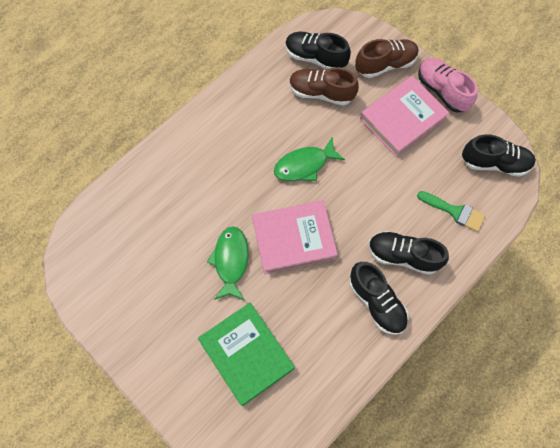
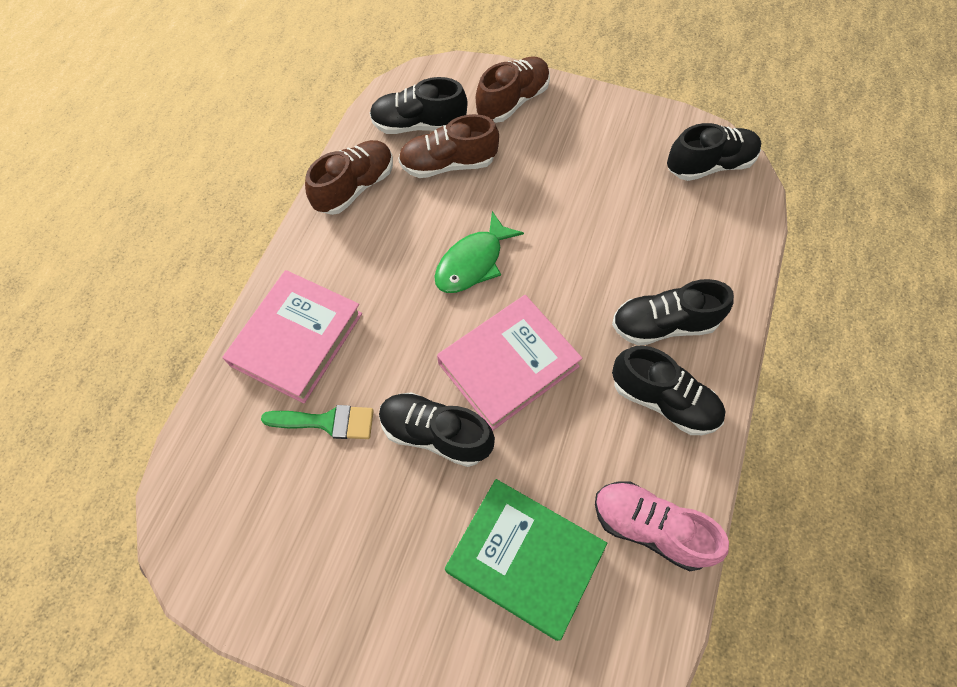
camera: 25 degrees left, 5 degrees down
(231, 261) = (435, 434): green fish -> black shoe
(255, 85) = (355, 187): none -> brown shoe
(402, 119) = (569, 156): pink book -> pink book (297, 339)
(442, 91) = (599, 106): pink shoe -> pink shoe (650, 528)
(455, 211) = (695, 242): green brush -> green brush (327, 422)

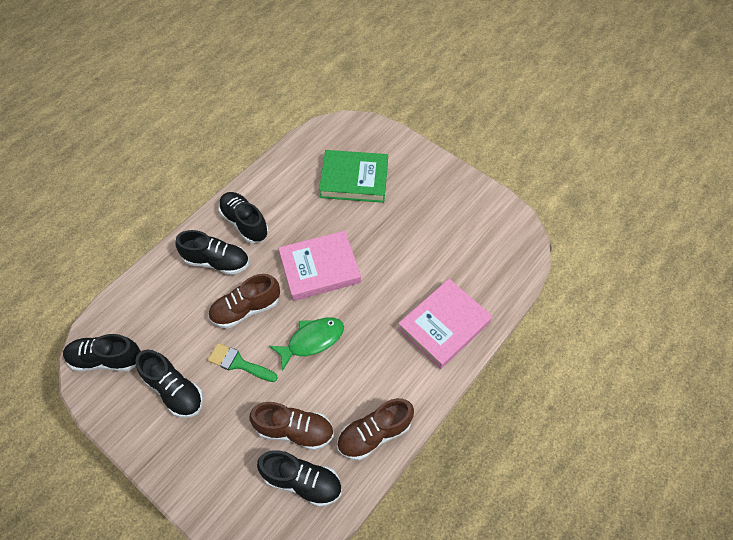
camera: 160 degrees left, 5 degrees down
(327, 422) = (436, 270): green brush -> green brush (238, 363)
(435, 434) = (376, 245): black shoe -> black shoe (175, 390)
(512, 101) = (213, 478): brown shoe -> brown shoe (246, 309)
(524, 558) = (354, 179): green book -> green book turned 45 degrees counterclockwise
(650, 528) = (288, 173): pink shoe -> none

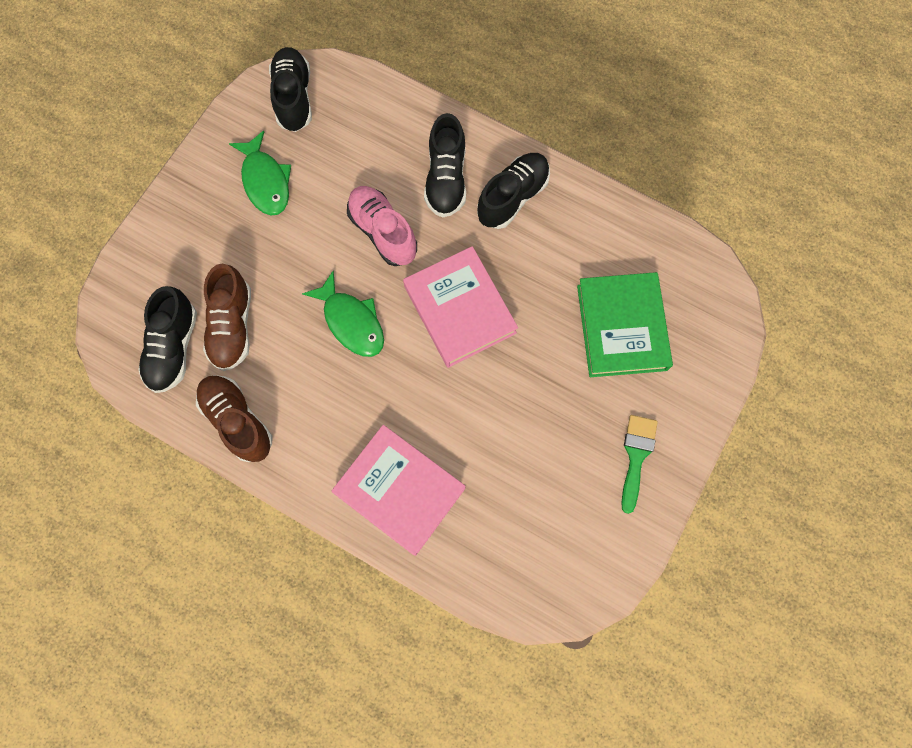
camera: 80 degrees right, 15 degrees up
(175, 390) = (265, 181): black shoe -> green fish
(238, 363) = (308, 242): green brush -> green brush (636, 456)
(246, 309) = (383, 232): brown shoe -> pink shoe

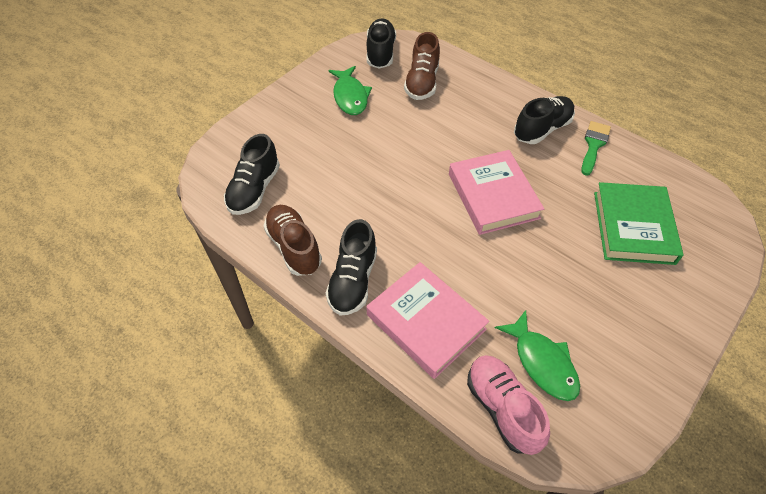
camera: 10 degrees right, 20 degrees down
(232, 326) = (305, 182): brown shoe -> brown shoe (422, 82)
(351, 322) = (402, 192): green fish -> green fish (542, 362)
(383, 232) = (436, 138): pink shoe -> pink shoe (502, 408)
(446, 179) = (489, 112): black shoe -> black shoe (353, 280)
(636, 456) = (649, 328): green brush -> green brush (593, 145)

